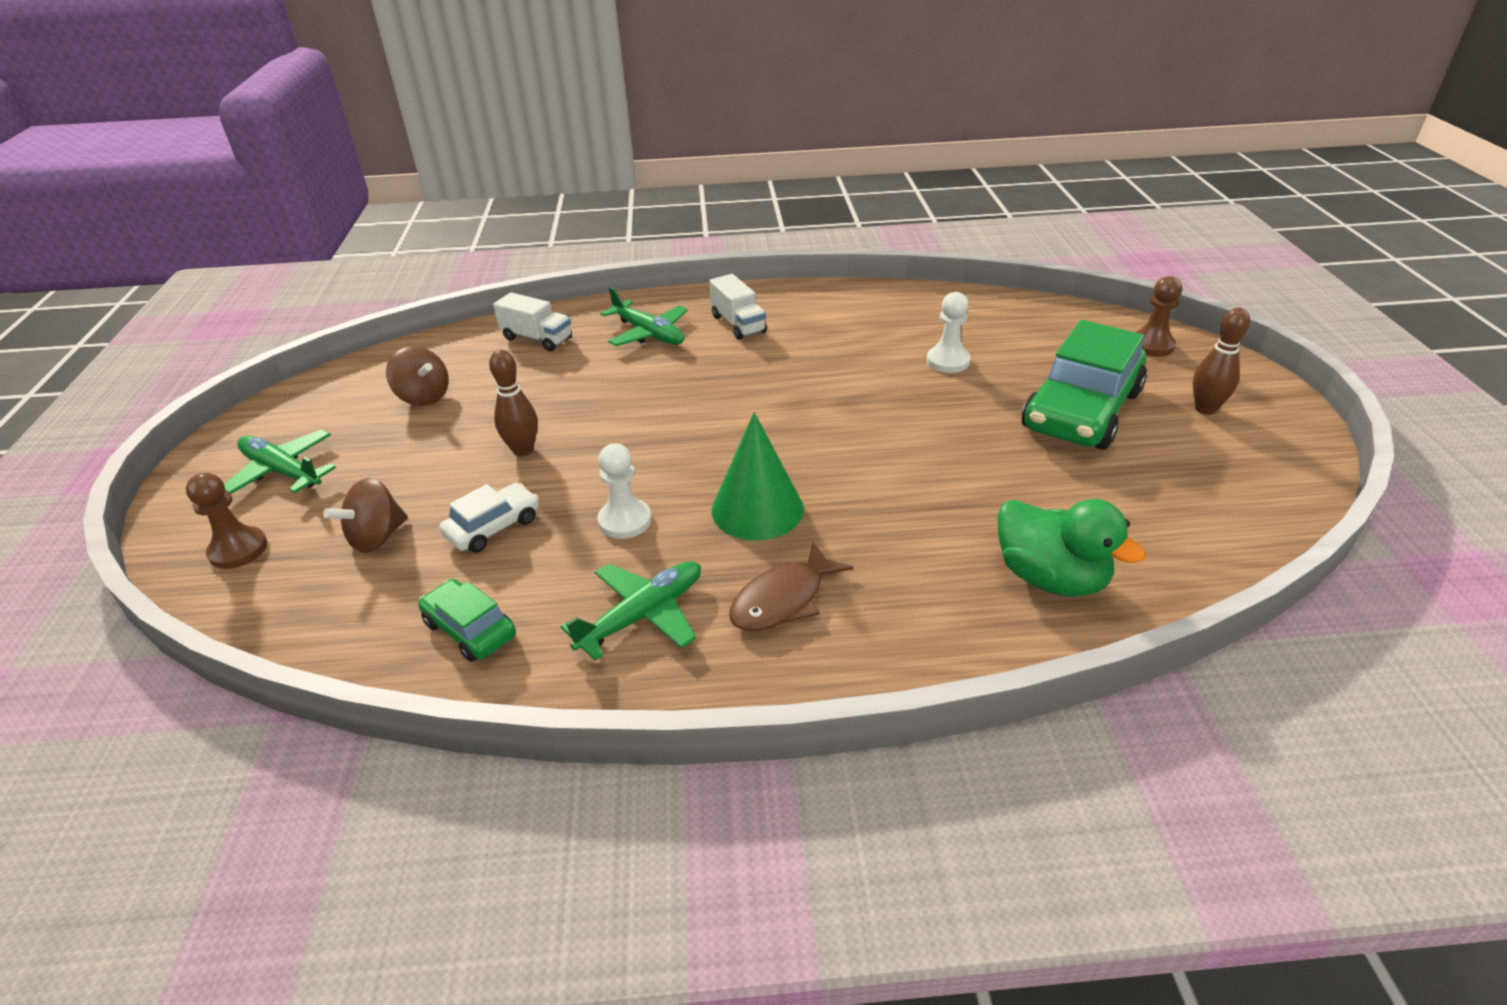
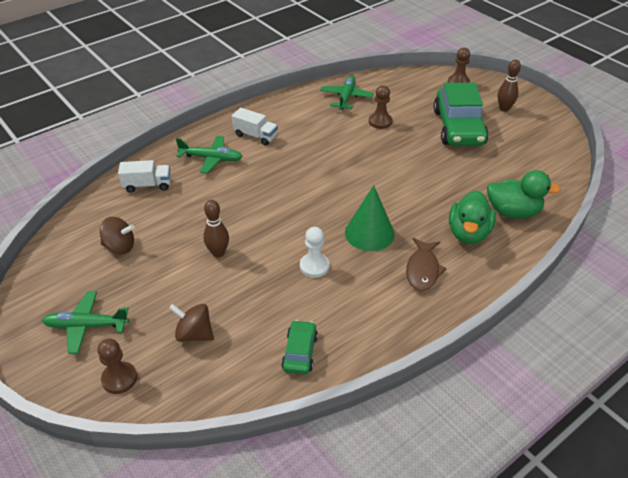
camera: 35 degrees left, 5 degrees up
(377, 537) = (194, 334): brown spinning top -> brown spinning top turned 105 degrees clockwise
(470, 629) = (300, 352): green car -> green car turned 90 degrees clockwise
(493, 527) = (251, 299): white car -> none
(642, 616) = (371, 306): green plane -> green plane (346, 97)
(925, 577) = (468, 233): none -> green duck
(948, 361) = (380, 122): white pawn -> brown pawn

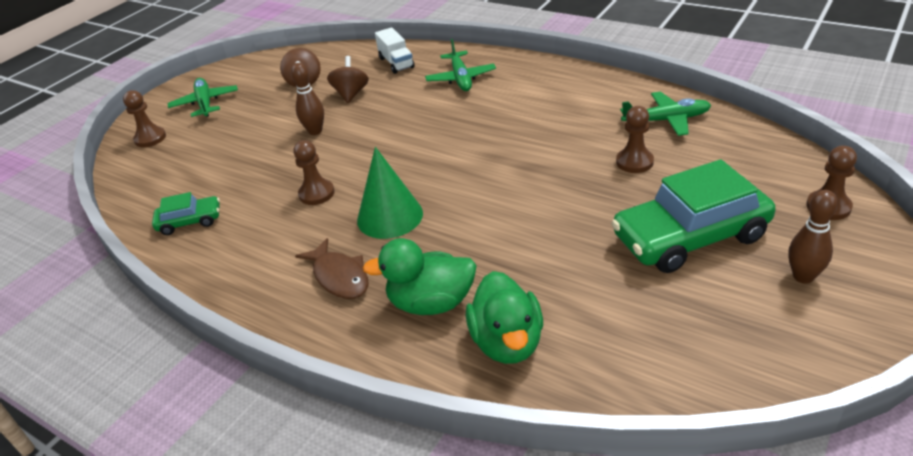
camera: 75 degrees right, 5 degrees down
(194, 334) = (204, 155): brown spinning top -> brown spinning top (351, 94)
(255, 136) = (522, 88): white truck -> none
(314, 266) = (316, 194): white pawn -> brown pawn
(423, 270) = (339, 277): brown fish -> brown fish turned 120 degrees counterclockwise

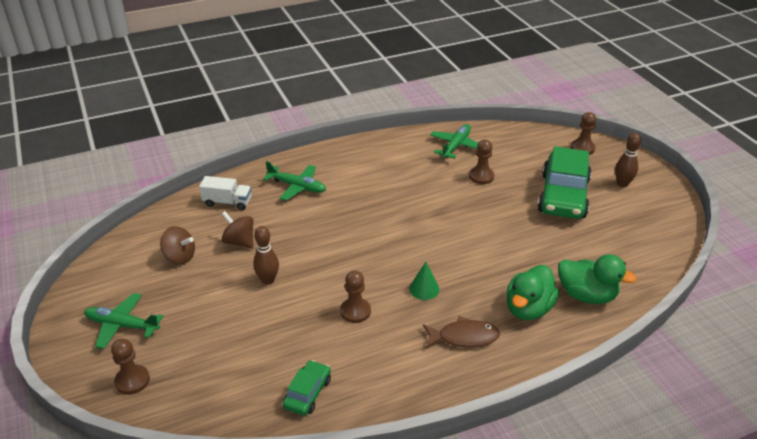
camera: 60 degrees left, 0 degrees up
(390, 216) = (424, 289): green cone -> green cone, size x0.58

